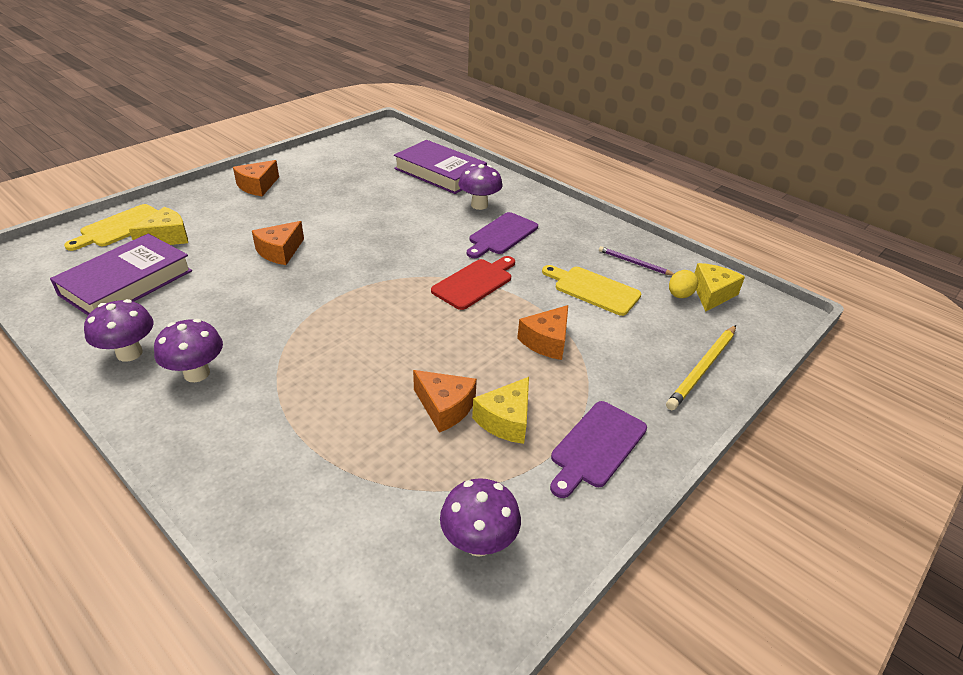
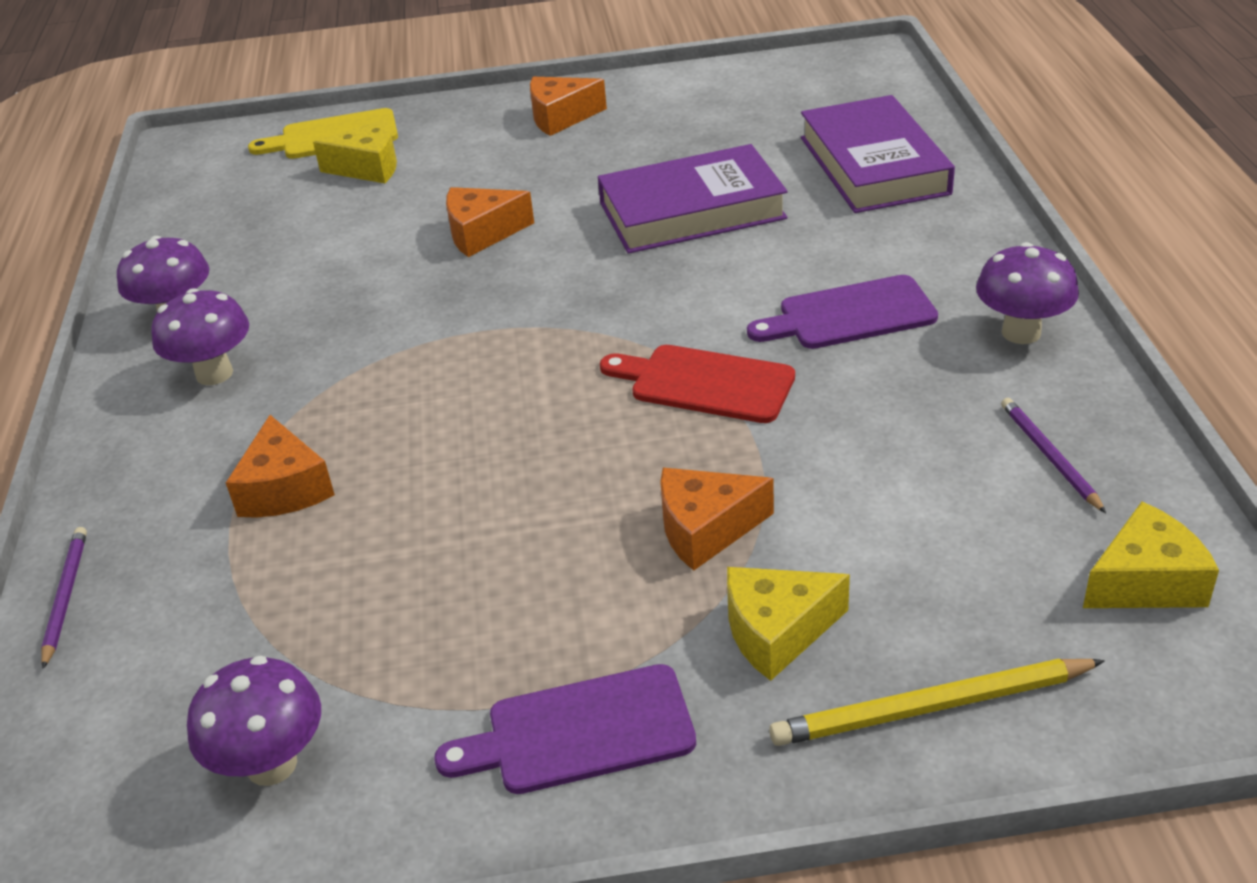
camera: 45 degrees right, 0 degrees up
(127, 282) = (265, 219): purple book -> purple book (692, 211)
(246, 531) = (65, 597): none -> purple pencil
(445, 407) = (439, 559): orange cheese -> orange cheese (284, 489)
(475, 283) = (705, 383): red cutting board -> red cutting board turned 150 degrees counterclockwise
(479, 205) = (874, 247): purple mushroom -> purple mushroom (1021, 332)
(506, 420) = (498, 621): yellow cheese -> yellow cheese (777, 632)
(593, 289) = (901, 475): yellow cutting board -> none
(679, 295) = (1066, 554): yellow egg -> none

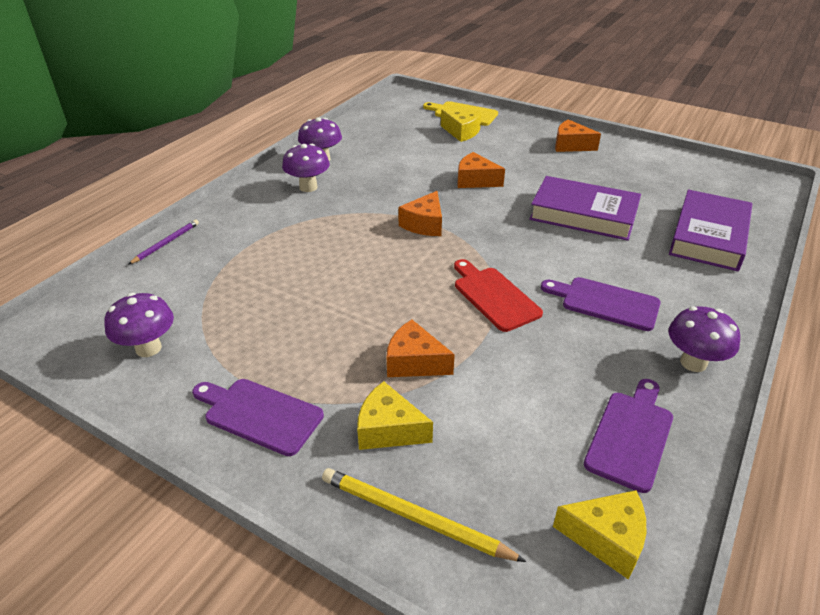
camera: 35 degrees right, 0 degrees up
(284, 489) = (278, 245): orange cheese -> orange cheese (424, 224)
(1049, 456) = (631, 436): purple pencil -> purple cutting board

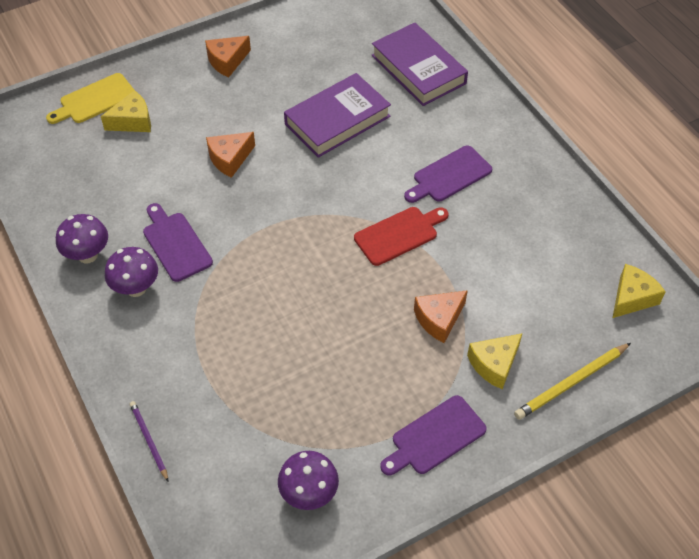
camera: 60 degrees left, 15 degrees up
(424, 224) = (271, 229): orange cheese -> none
(494, 296) = (399, 234): red cutting board -> red cutting board turned 150 degrees clockwise
(631, 436) = (571, 241): purple cutting board -> purple cutting board (175, 244)
(693, 362) = (533, 170): purple mushroom -> none

